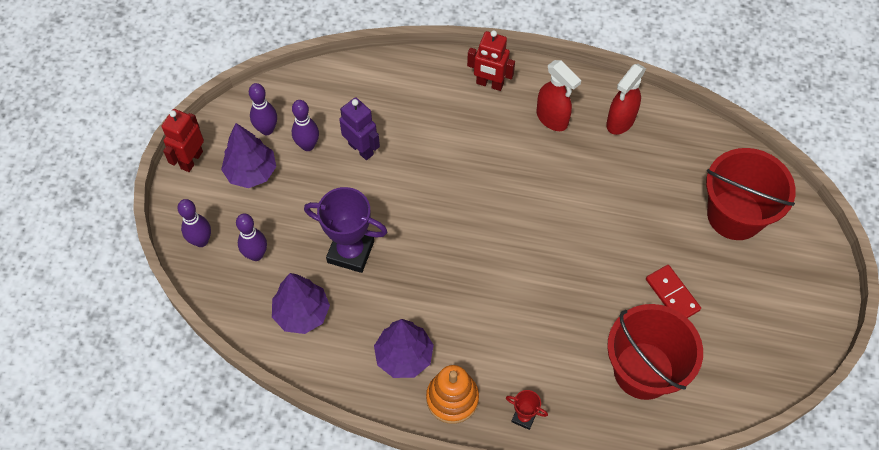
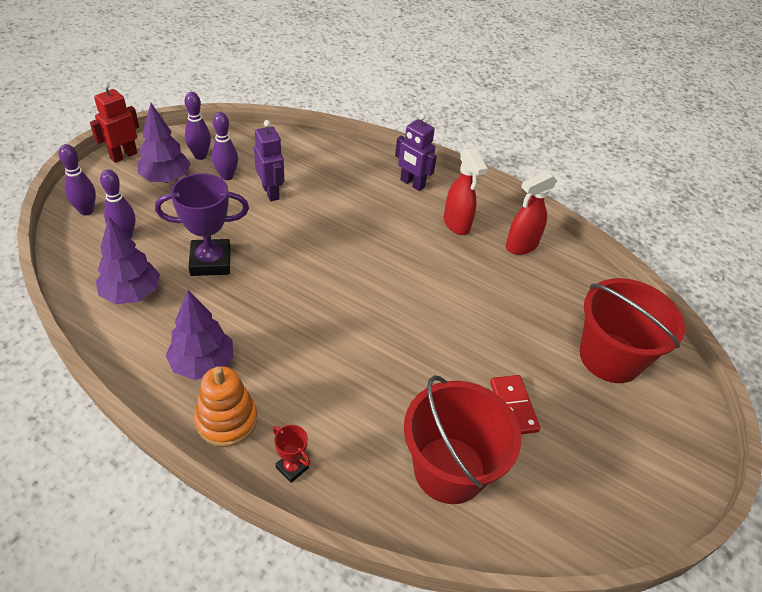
camera: 15 degrees right, 15 degrees down
(350, 252) = (210, 261): purple trophy -> purple trophy turned 45 degrees counterclockwise
(489, 84) = (412, 184): red robot -> purple robot

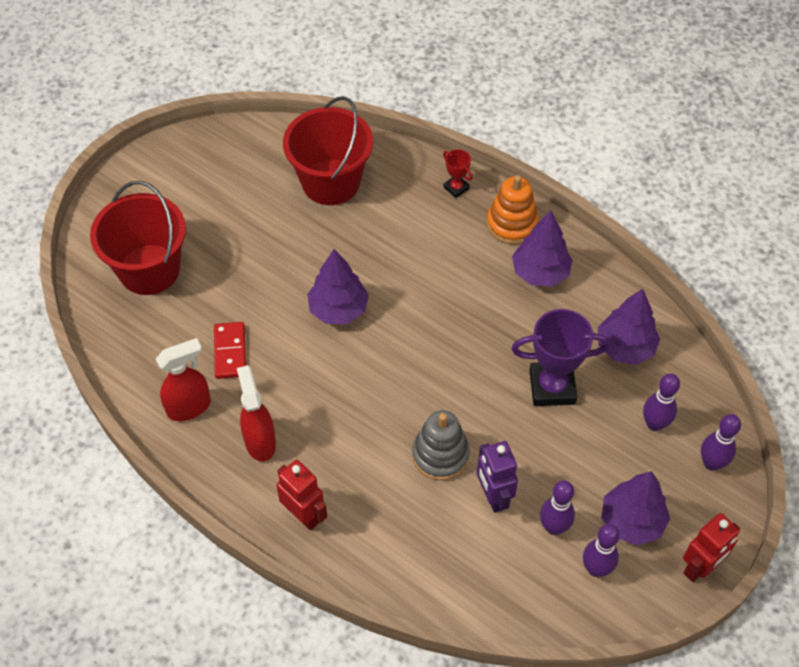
camera: 170 degrees left, 10 degrees up
(311, 216) = (440, 455): none -> grey stacking toy
(412, 184) = (304, 515): purple robot -> red robot
(413, 323) = (338, 309): none -> purple tree
(513, 406) = (262, 227): red domino -> red domino (230, 352)

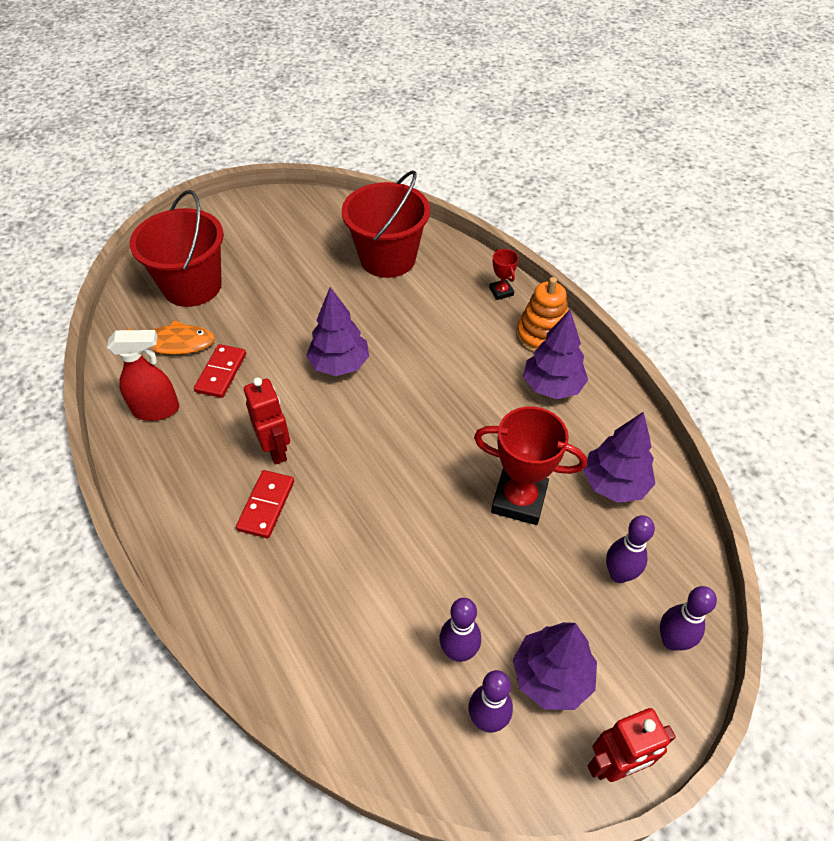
camera: 20 degrees right, 5 degrees down
(166, 336) = (174, 344): none -> orange fish
(260, 441) = (202, 461): red spray bottle -> none
(304, 515) = (204, 546): red robot -> red robot (276, 449)
(339, 462) = (266, 505): none -> red domino
(440, 455) = (371, 531): grey stacking toy -> none
(493, 496) = (406, 594): purple robot -> none
(552, 387) = (519, 500): purple trophy -> red trophy

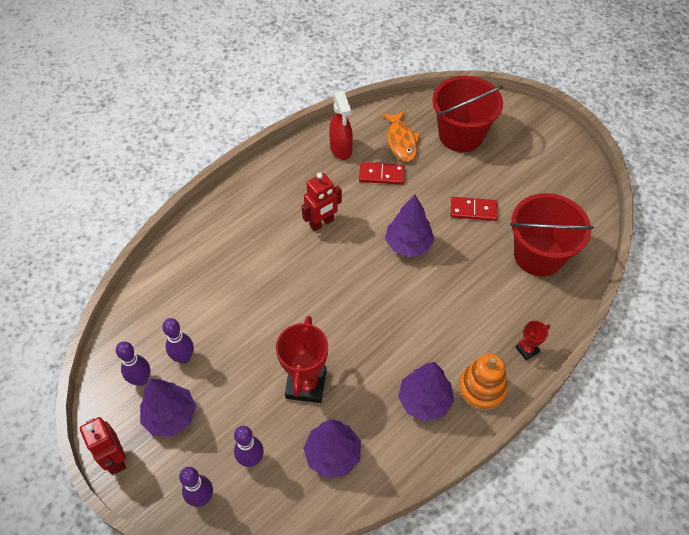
camera: 80 degrees right, 5 degrees up
(266, 505) = (276, 228): red domino -> red domino (473, 210)

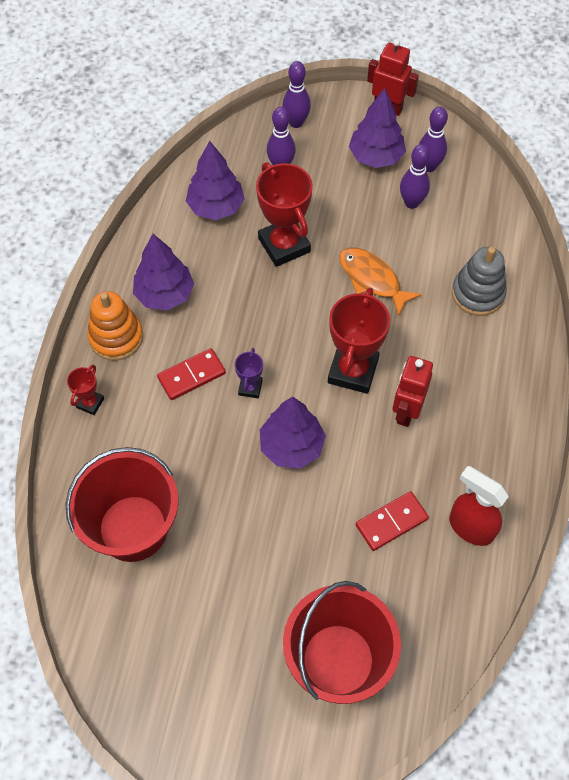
camera: 145 degrees right, 5 degrees up
(208, 264) = (478, 293): none -> grey stacking toy
(333, 265) = (353, 371): none -> red trophy
(401, 141) = (407, 594): orange fish -> orange fish (372, 279)
(408, 294) = (250, 388): none -> purple trophy
(473, 210) = (246, 543): red domino -> red domino (191, 376)

